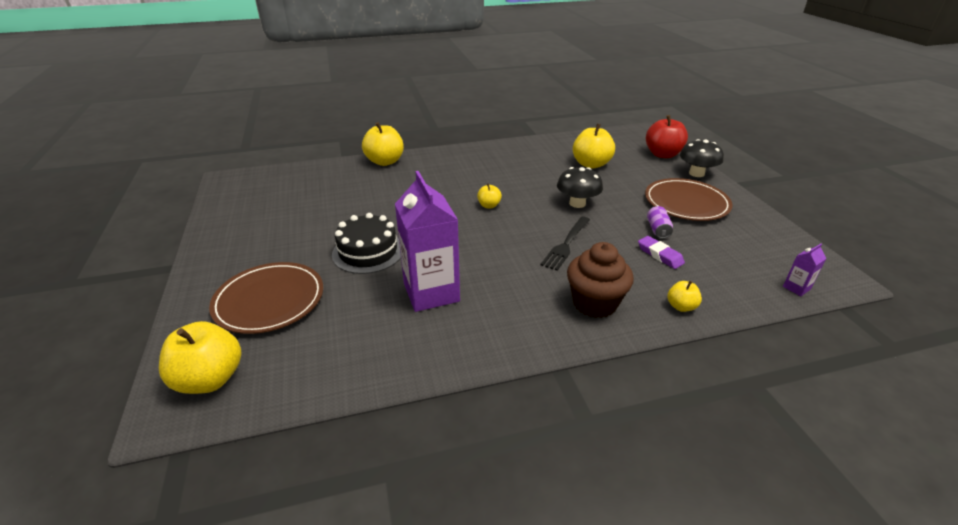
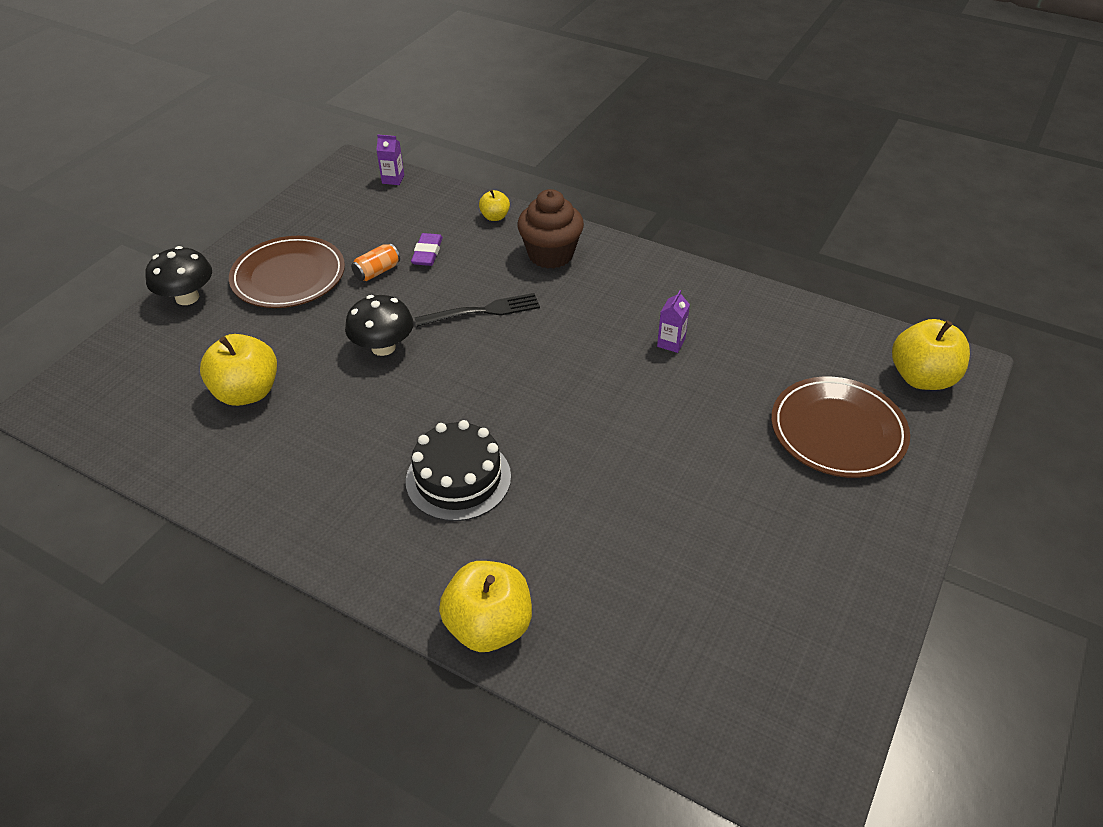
camera: 135 degrees left, 10 degrees up
(368, 252) = (688, 432): black cake -> black cake (458, 478)
(431, 292) = (671, 343): purple carton -> purple carton, size x0.41
(489, 205) = (476, 410): yellow apple -> none
(657, 229) = (377, 272): purple can -> orange can
(662, 154) = (141, 346): red apple -> none

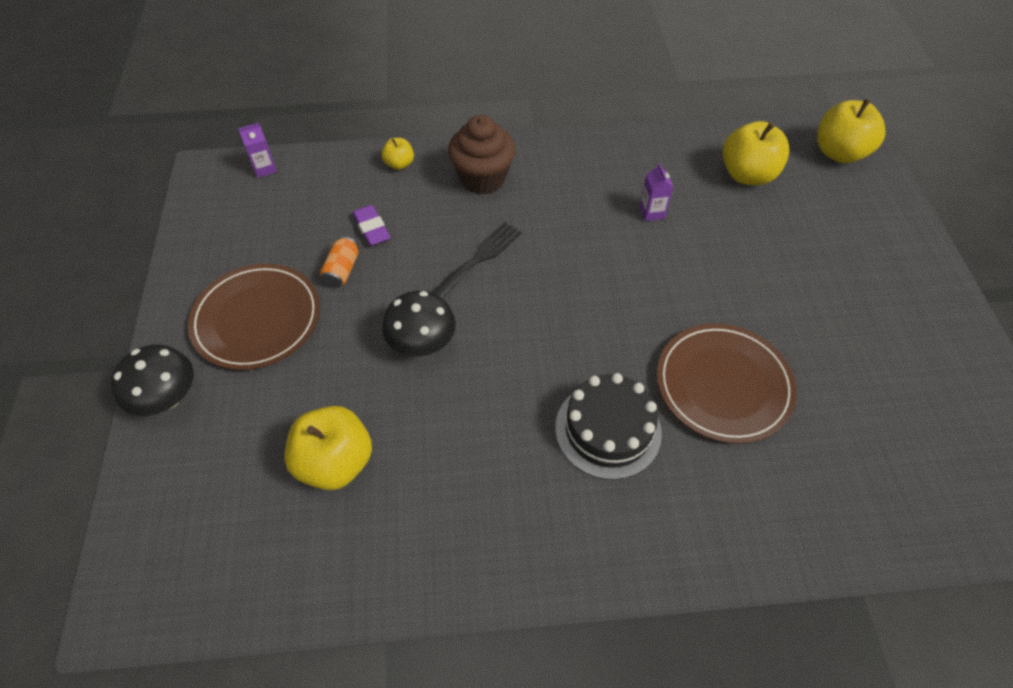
camera: 35 degrees left, 10 degrees up
(489, 626) = (757, 545): yellow apple -> yellow apple (747, 175)
(837, 431) = (828, 225): brown plate -> brown plate (723, 385)

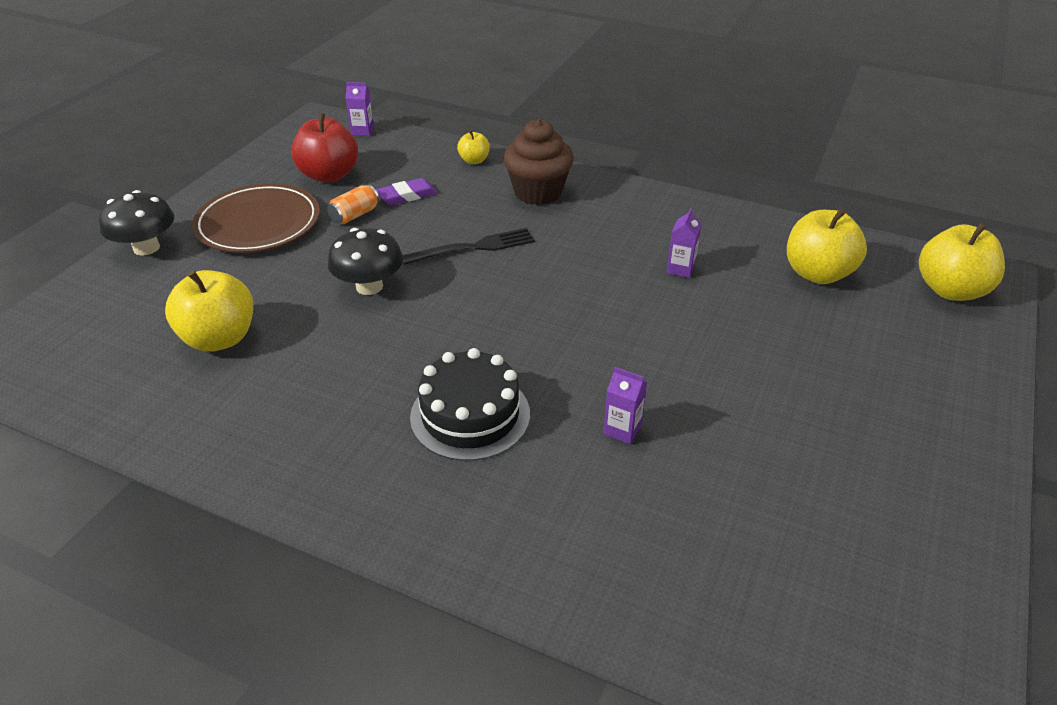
camera: 30 degrees right, 15 degrees down
(277, 234) = (329, 175): none -> red apple
(372, 228) = (407, 196): purple eraser -> purple eraser turned 60 degrees clockwise
(723, 385) = (622, 430): brown plate -> purple carton

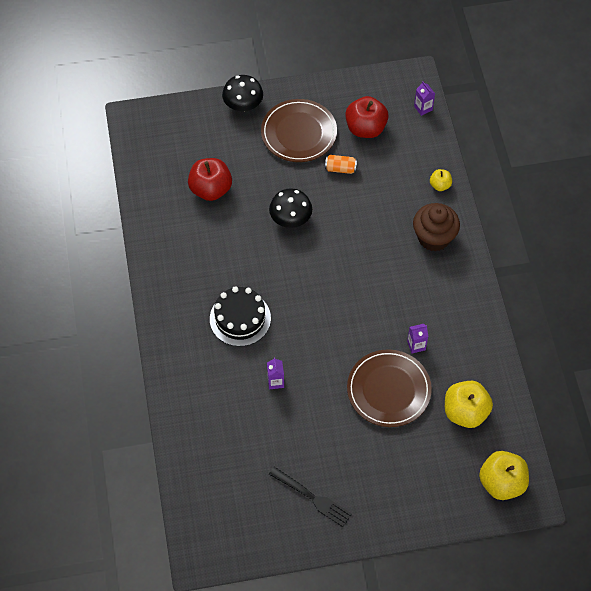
camera: 55 degrees right, 20 degrees up
(219, 338) = (211, 189): yellow apple -> red apple
(407, 196) = (377, 178): purple eraser -> none
(474, 247) = (357, 241): black fork -> black fork (312, 498)
(732, 321) = (388, 390): none -> brown plate

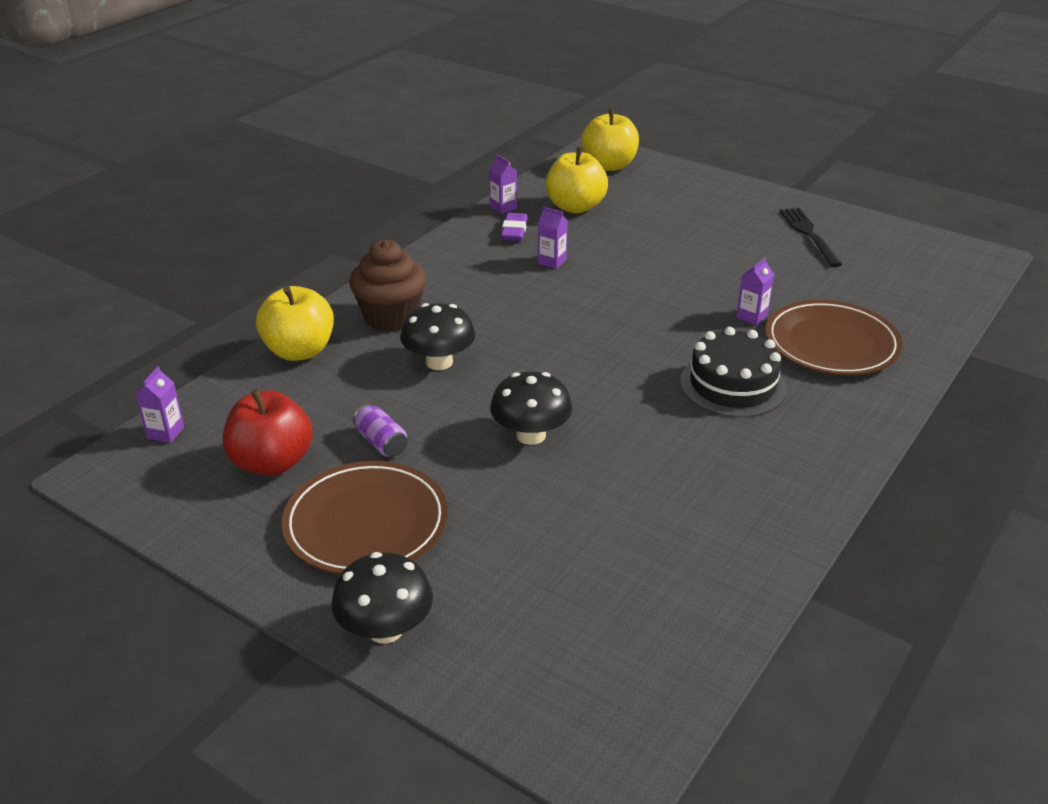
camera: 135 degrees left, 25 degrees down
(211, 189) = (601, 544): red apple -> none
(340, 168) = (381, 443): orange can -> purple can
(376, 228) = (439, 362): none -> black mushroom
(388, 390) = (629, 252): brown plate -> brown plate (831, 343)
(440, 185) = (299, 351): yellow apple -> yellow apple, size x1.93
(467, 357) = (514, 231): none -> purple eraser
(501, 375) = (503, 207): none -> purple carton

